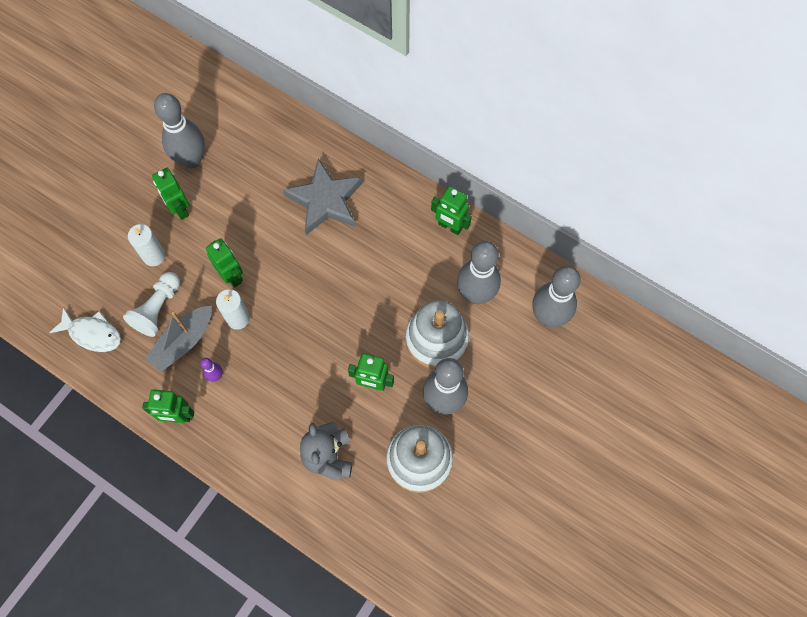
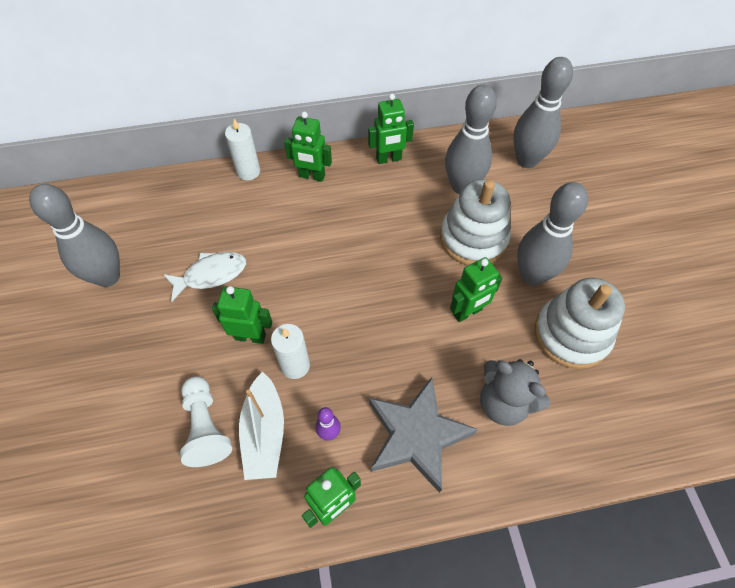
camera: 45 degrees left, 10 degrees down
(92, 333) = (156, 515): white fish -> white fish (211, 275)
(154, 256) = (152, 384): white candle -> white candle (248, 171)
(179, 209) = (138, 324): green robot -> green robot (312, 176)
(183, 342) = (264, 433): grey boat -> white boat
(325, 200) = (270, 215): grey star -> grey star (416, 435)

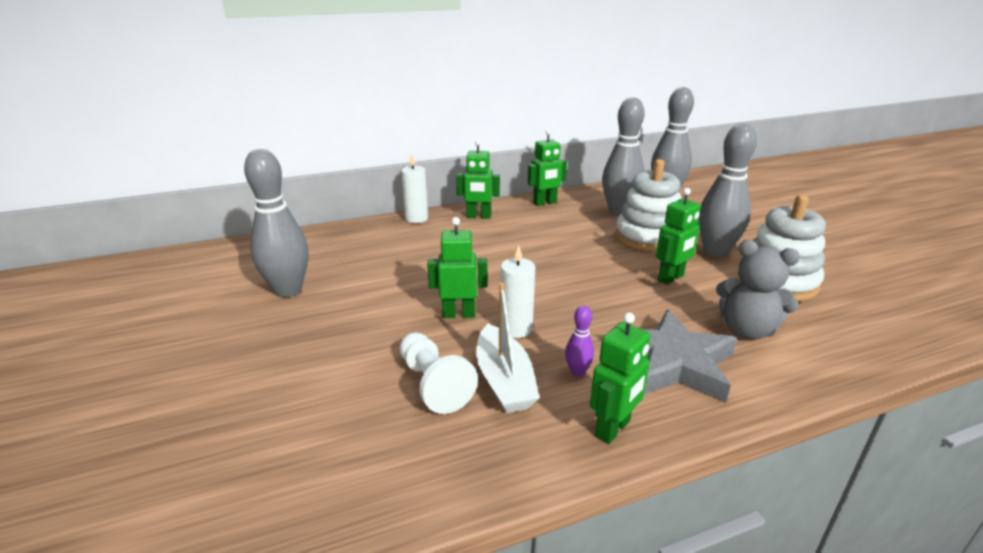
camera: 10 degrees left, 30 degrees down
(211, 275) = (401, 279): white fish -> none

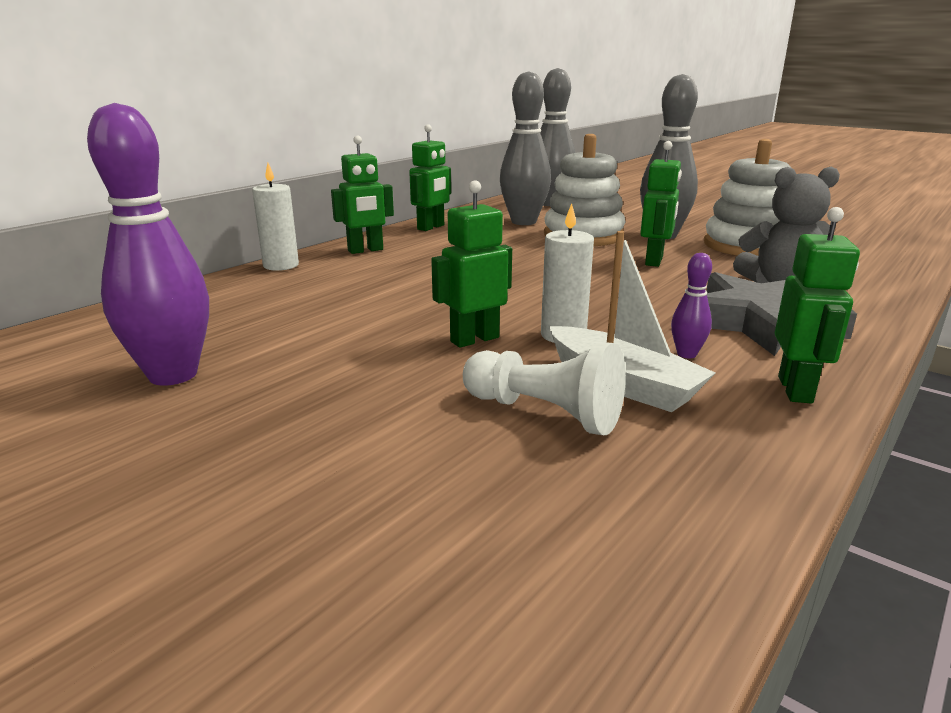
camera: 30 degrees left, 5 degrees down
(288, 290) = (173, 375): grey bowling pin -> purple bowling pin

